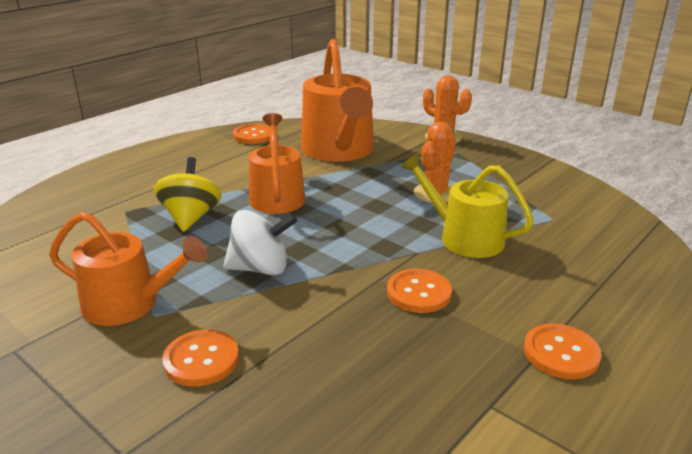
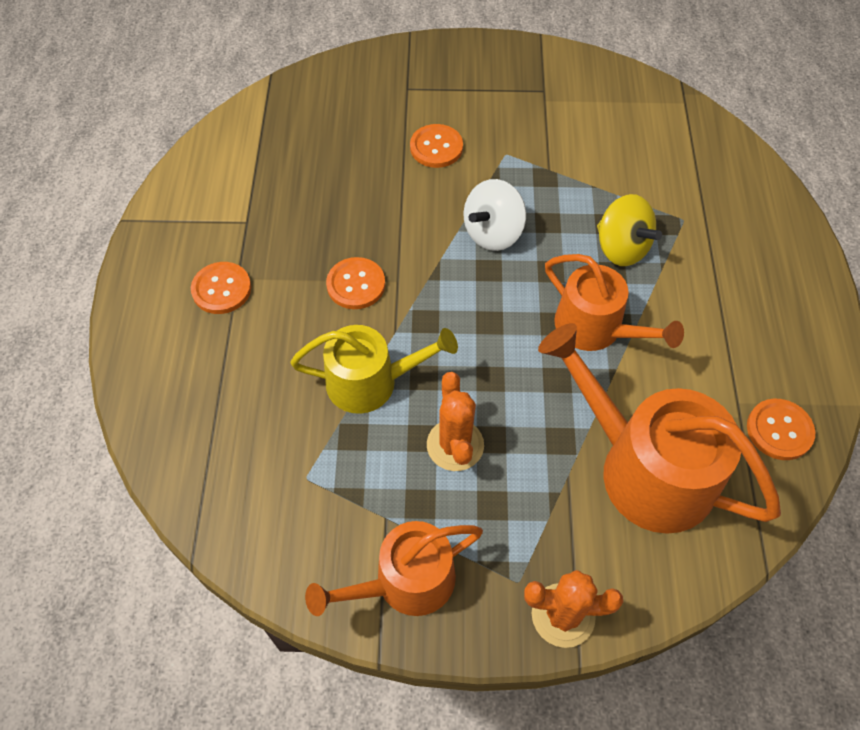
camera: 140 degrees right, 30 degrees up
(129, 304) = (532, 151): orange watering can -> orange watering can (406, 582)

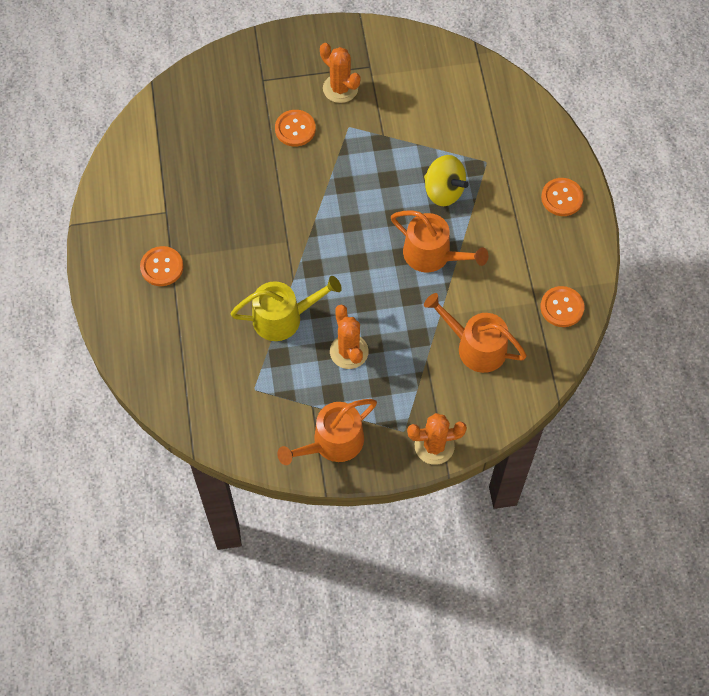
camera: 10 degrees left, 5 degrees up
(356, 284) = (258, 248): orange button -> orange button (562, 198)
(493, 233) = (349, 193): white spinning top -> none
(502, 110) = (340, 88): none -> orange cactus
(645, 468) = (476, 347): orange watering can -> orange watering can, size x0.65

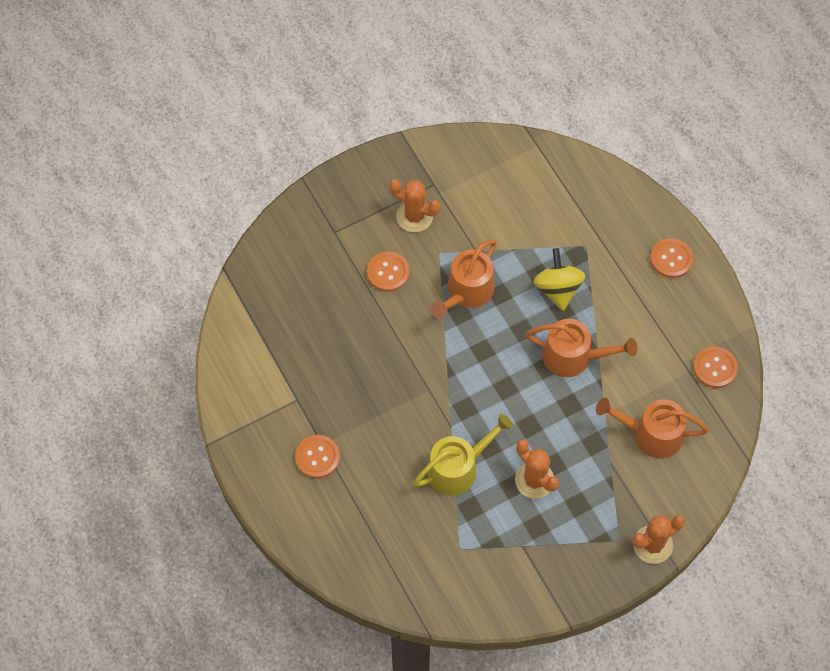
camera: 20 degrees left, 0 degrees up
(333, 442) = (557, 575): orange watering can -> orange watering can (467, 292)
(443, 191) = (557, 289): yellow spinning top -> yellow spinning top turned 120 degrees counterclockwise

